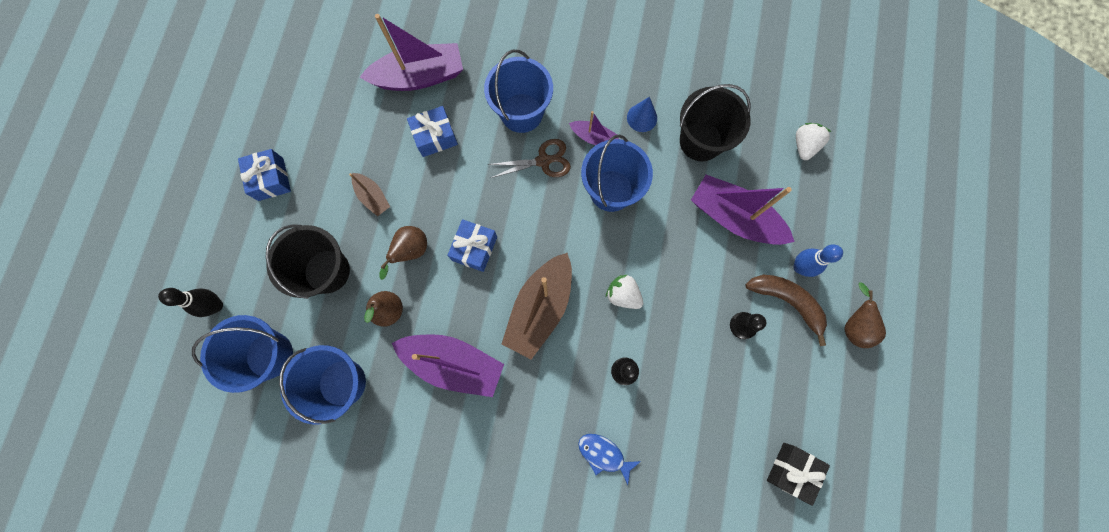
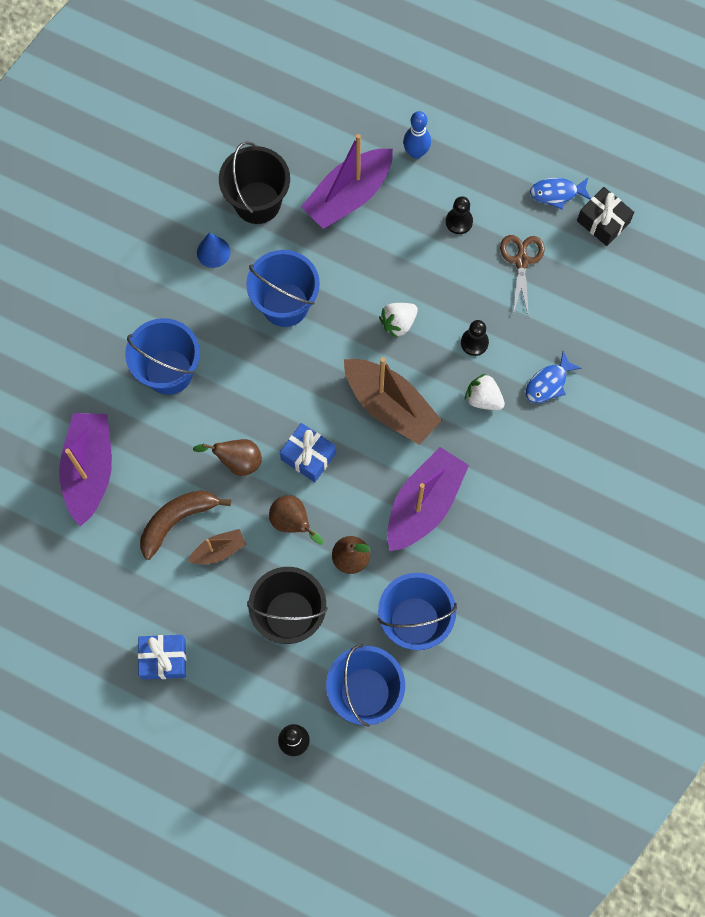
camera: 75 degrees left, 5 degrees down
(435, 137) = (168, 469): blue gift -> none
(543, 161) = (231, 363): brown scissors -> brown scissors (521, 261)
(594, 138) = (221, 305): purple boat -> none
(787, 301) = (446, 175): brown banana -> brown banana (177, 520)
(804, 145) = (292, 107): white strawberry -> white strawberry (483, 399)
(806, 415) = (557, 193): none -> blue fish
(853, 325) = (485, 124): brown pear -> brown pear (237, 461)

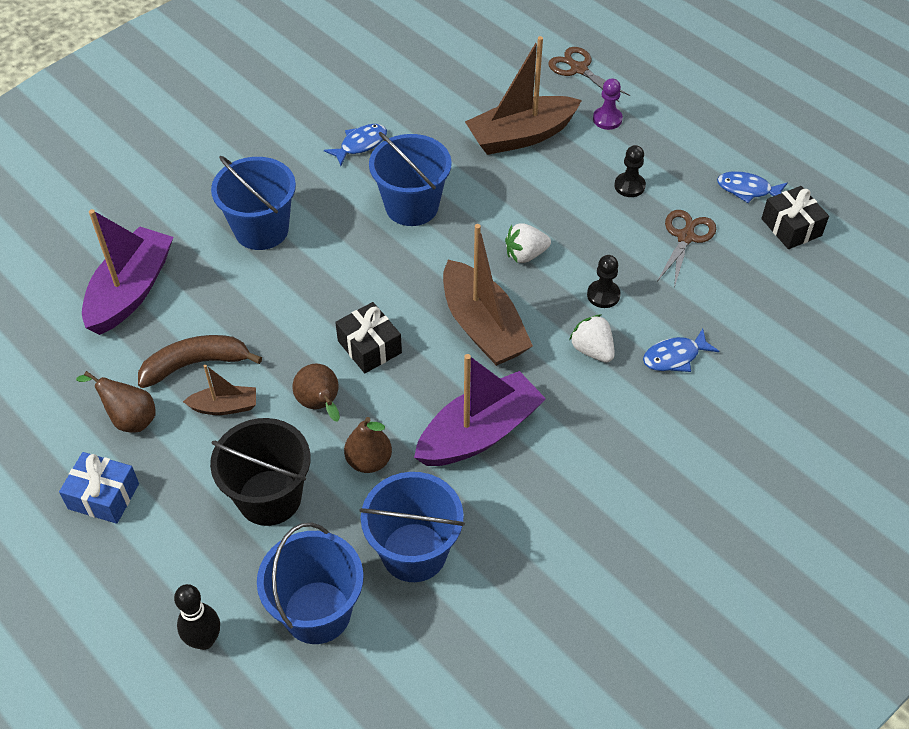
camera: 20 degrees right, 20 degrees down
(213, 252) = (360, 144): blue cone -> blue fish
(237, 461) = (290, 329): brown pear -> brown pear (129, 419)
(257, 202) = (425, 117): black bucket -> none
(308, 456) = (369, 347): blue gift -> black gift
(348, 196) = (521, 136): purple boat -> brown boat
(371, 101) = (579, 69): none -> brown scissors
(416, 152) = (607, 119): blue bowling pin -> purple pawn

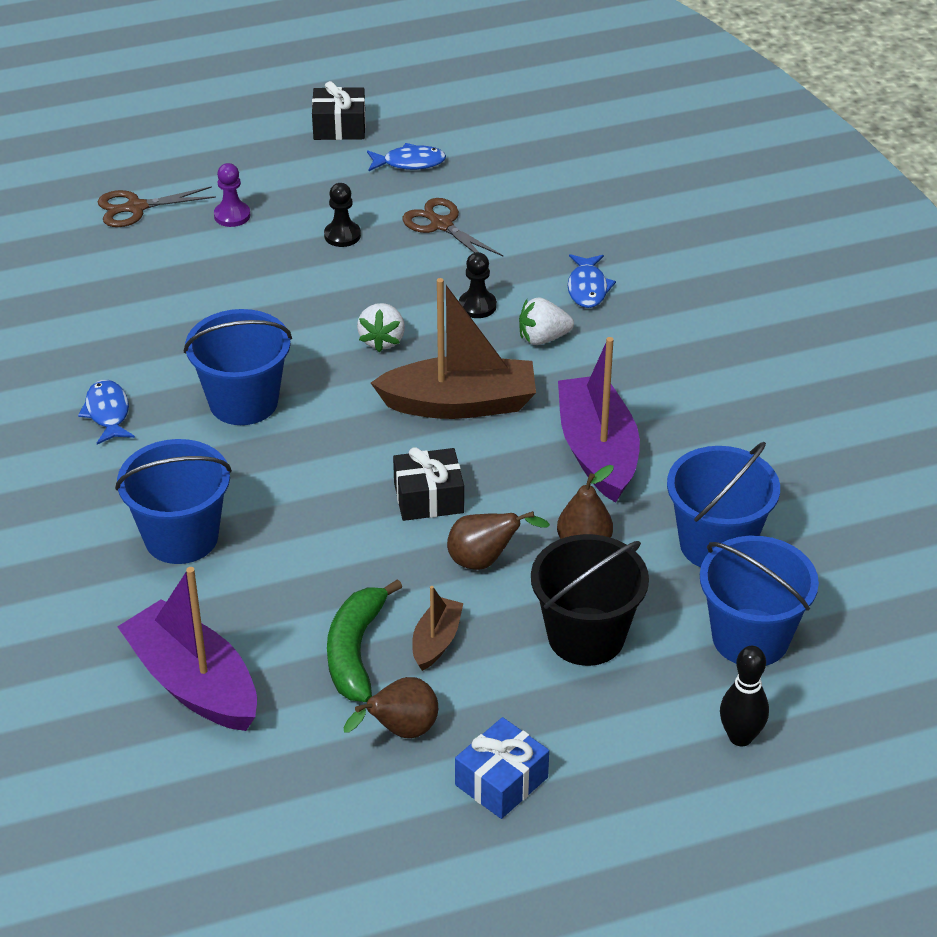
camera: 65 degrees left, 10 degrees down
(195, 364) = (355, 651): brown banana -> green banana
(521, 136) = (203, 284): brown boat -> none
(747, 190) = (409, 163): blue fish -> blue fish turned 135 degrees counterclockwise
(791, 227) = (479, 155): black gift -> black gift (339, 127)

